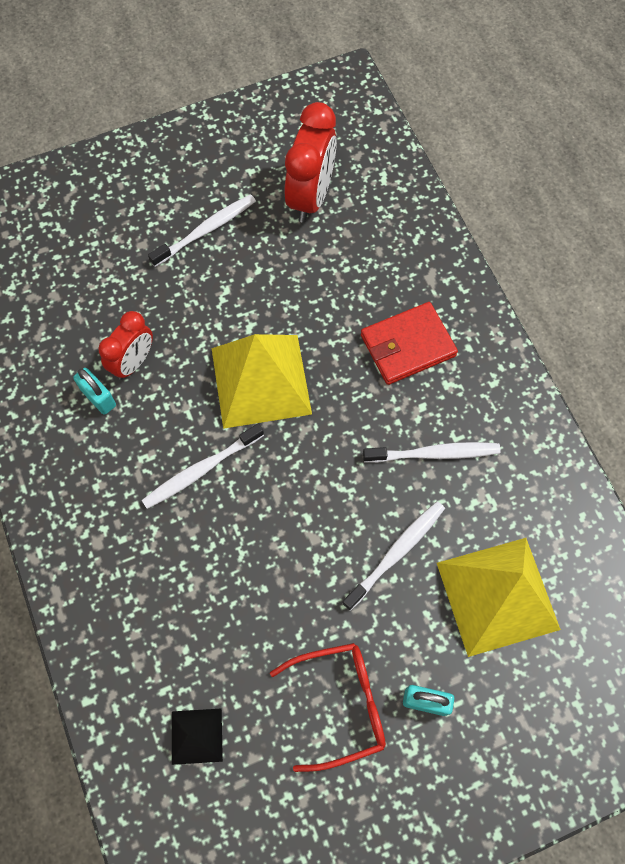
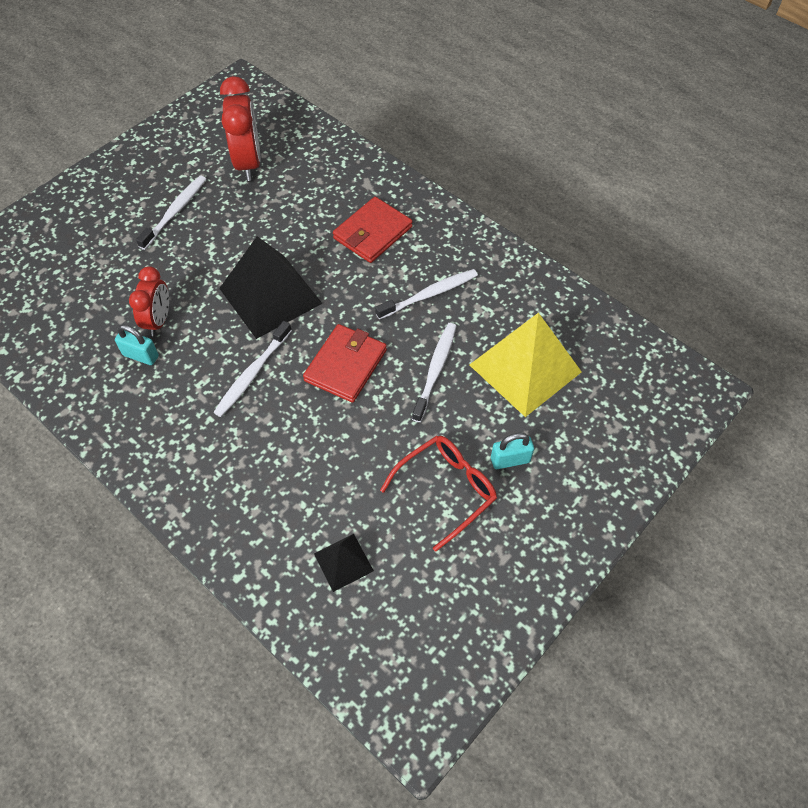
camera: 25 degrees left, 10 degrees down
(261, 381) = (270, 296): yellow pyramid -> black pyramid
(302, 503) = (345, 365): none -> red wallet

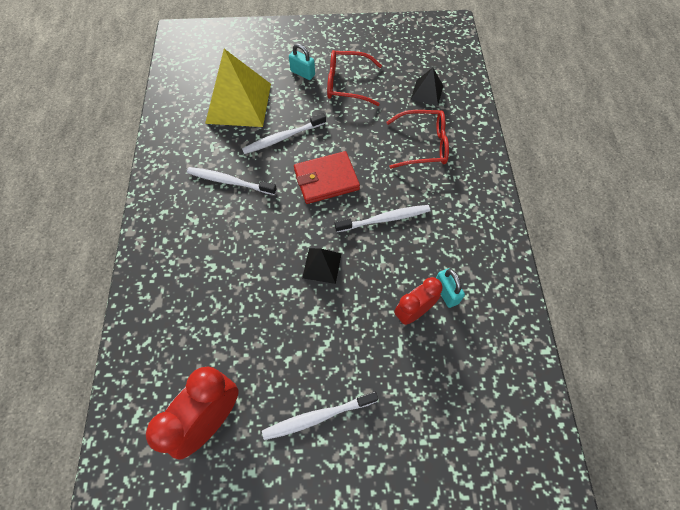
camera: 135 degrees left, 5 degrees up
(270, 296) = (322, 265): black pyramid -> black pyramid, size x0.49
(284, 483) = (423, 145): none -> red glasses
(373, 233) = (205, 255): red wallet -> none

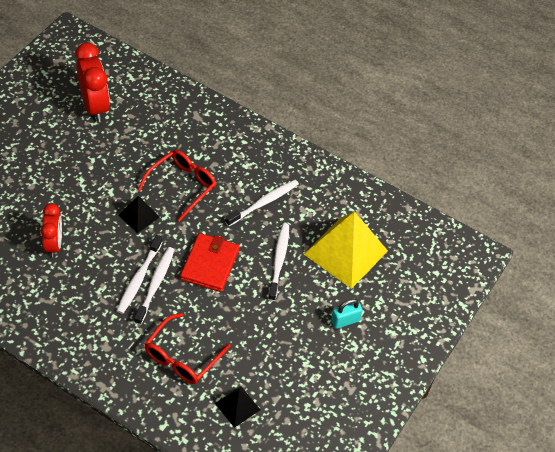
camera: 120 degrees right, 10 degrees down
(317, 417) = (44, 153): white toothbrush -> white toothbrush (155, 284)
(347, 84) = (302, 347): red glasses -> red glasses (182, 186)
(446, 293) = (47, 273): turquoise padlock -> none

